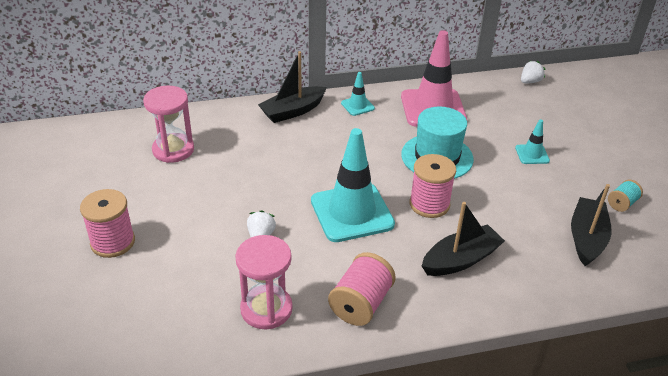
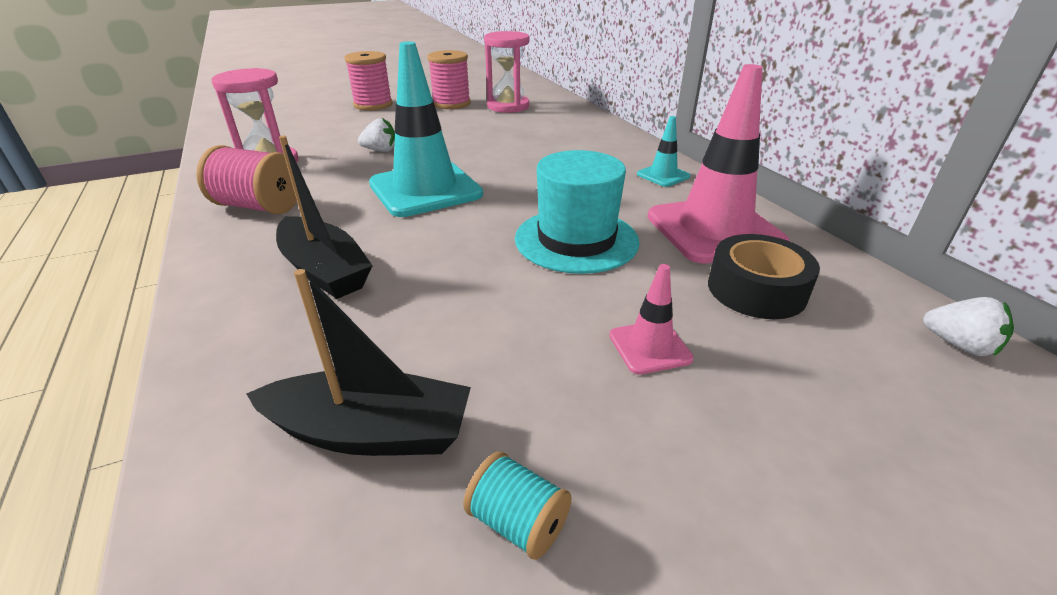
camera: 80 degrees right, 5 degrees down
(293, 111) = (615, 143): black boat -> none
(429, 204) = (452, 239): pink spool -> pink spool (451, 104)
(490, 114) = (756, 290): none -> black tape
(532, 154) = (649, 347): turquoise traffic cone -> pink traffic cone

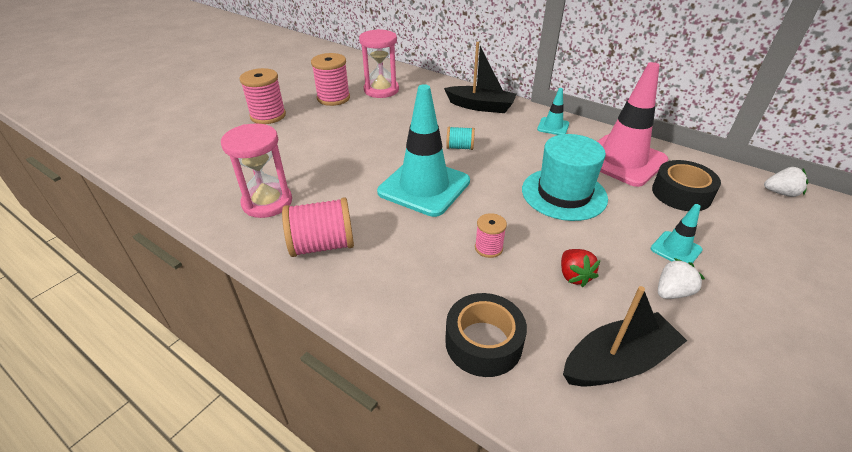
camera: 30 degrees left, 5 degrees up
(261, 340) = (483, 342): none -> black tape
(324, 270) = (449, 277): black boat -> black boat (480, 106)
(380, 150) = (342, 161): white strawberry -> white strawberry (672, 292)
(406, 260) = (488, 248): none -> pink spool
(460, 321) = (574, 276): none -> red strawberry
(518, 522) = (730, 367): turquoise spool -> turquoise spool (460, 147)
(649, 347) = (676, 249): pink traffic cone -> turquoise traffic cone

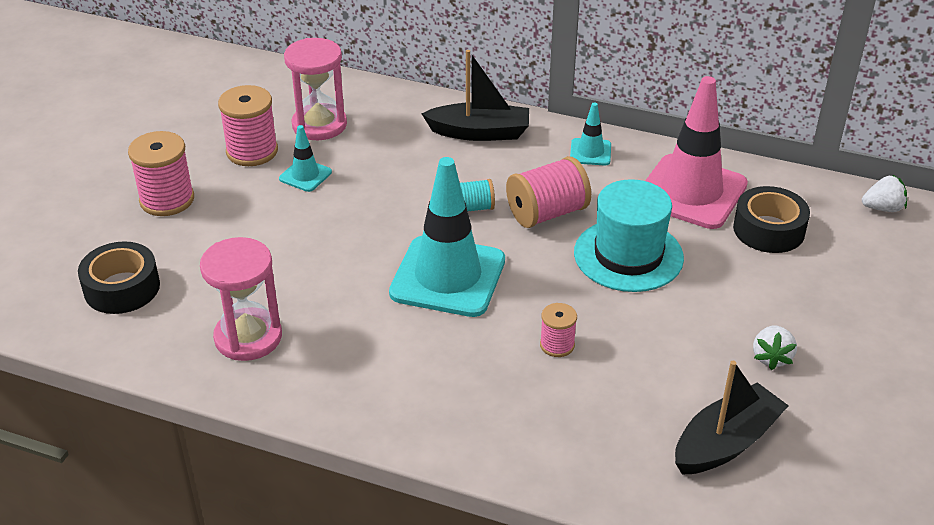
camera: 15 degrees left, 0 degrees up
(322, 245) = (352, 380): pink spool -> pink spool (547, 213)
(483, 342) = (584, 452): black tape -> black tape (122, 288)
(574, 276) = (663, 360): red strawberry -> none
(672, 292) = (771, 357): white strawberry -> white strawberry turned 150 degrees clockwise
(676, 249) = (770, 305): turquoise traffic cone -> turquoise traffic cone (305, 175)

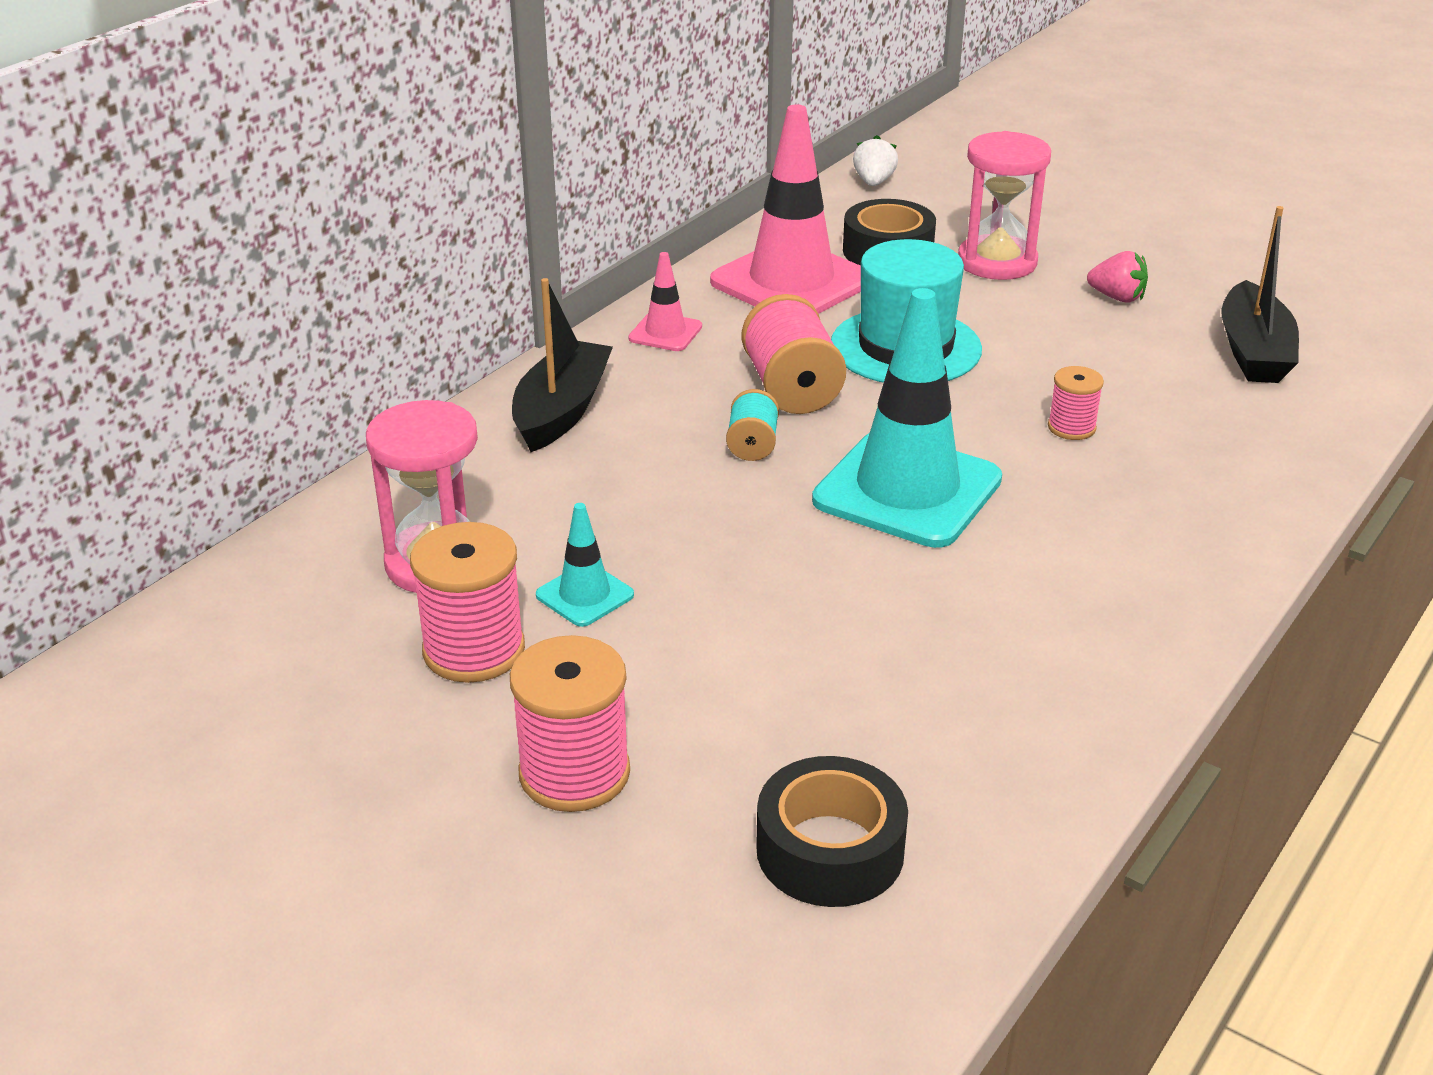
camera: 75 degrees left, 5 degrees down
(248, 337) = (1003, 700): pink hourglass -> pink hourglass (997, 262)
(590, 152) = (665, 332): turquoise traffic cone -> pink traffic cone
(726, 443) = (1253, 351): black boat -> black boat turned 150 degrees counterclockwise
(771, 357) = (1117, 297): white strawberry -> pink strawberry

